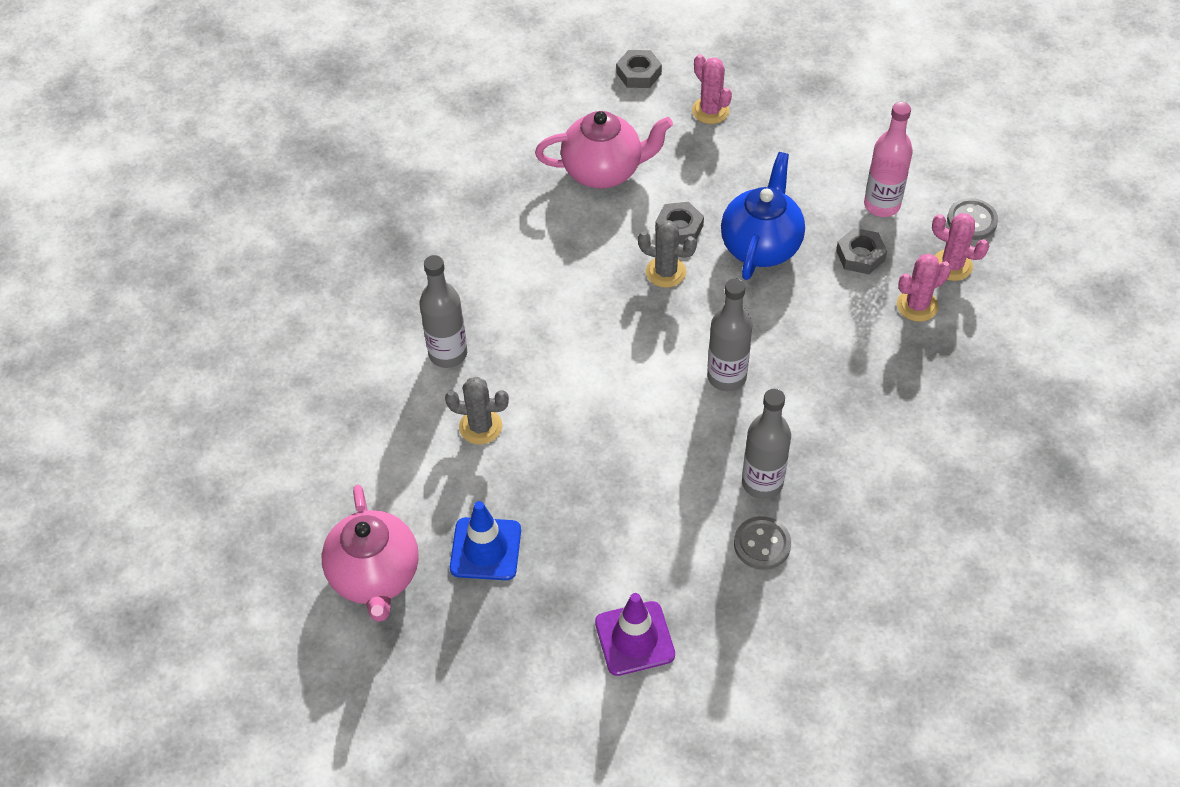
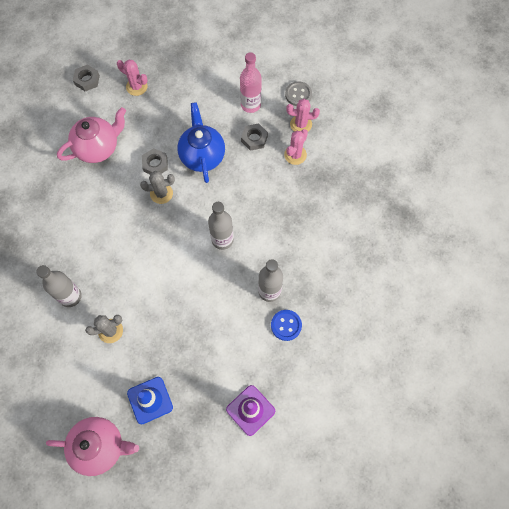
camera: 30 degrees left, 15 degrees up
(375, 576) = (100, 446): pink teapot -> pink teapot turned 45 degrees counterclockwise
(762, 544) = (286, 325): grey button -> blue button

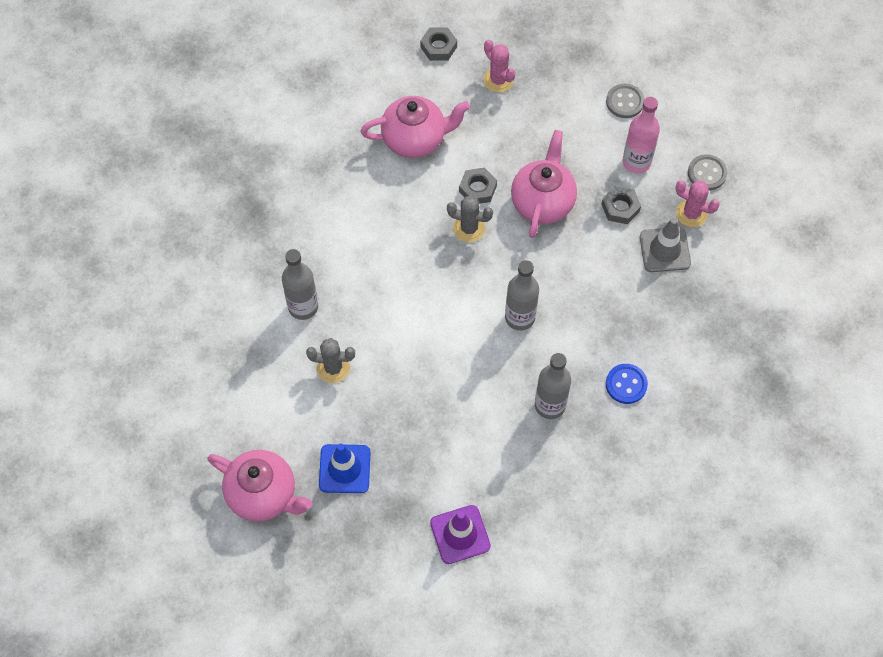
camera: 25 degrees right, 5 degrees down
(202, 156) = (542, 202): blue teapot -> pink teapot
(225, 69) = (624, 102): none -> grey button
(286, 325) = (551, 455): blue button -> blue button (626, 384)
(295, 155) = (665, 250): pink cactus -> grey traffic cone

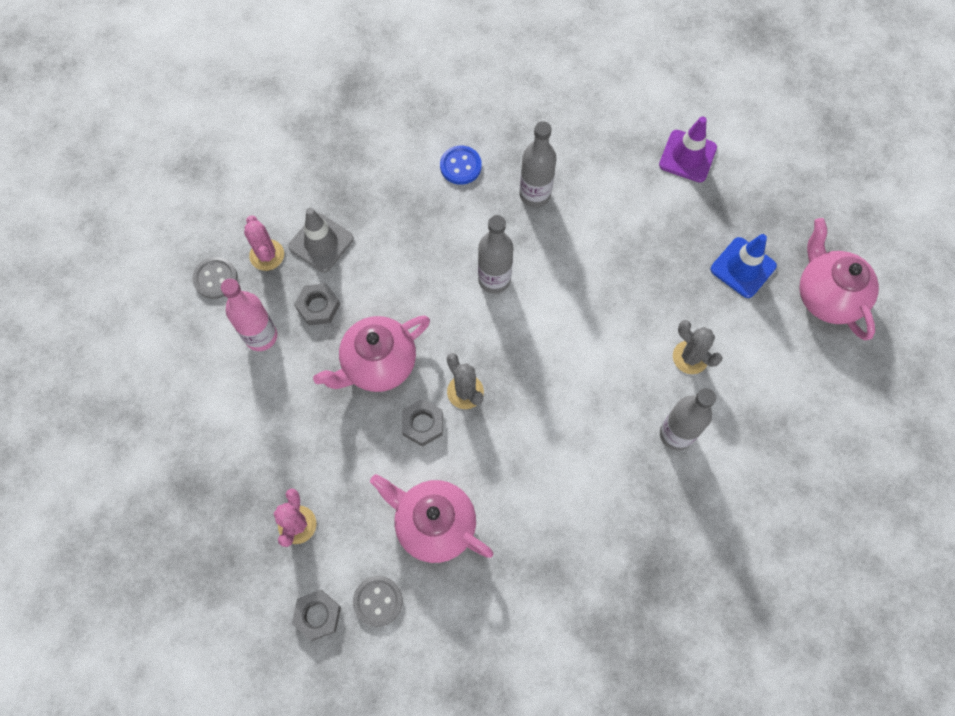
camera: 140 degrees left, 5 degrees up
(624, 102) = (209, 402): grey button -> grey button (378, 601)

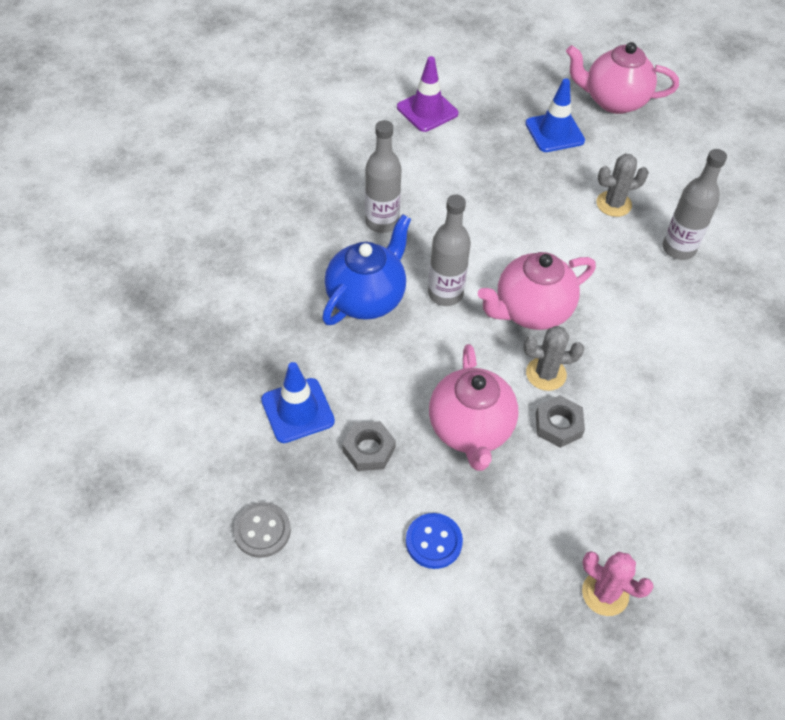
camera: 60 degrees left, 15 degrees down
(261, 336) = (365, 520): pink bottle -> none
(267, 255) = (273, 467): pink cactus -> none
(317, 615) = (717, 624): grey nut -> none
(321, 243) = (297, 410): grey traffic cone -> blue traffic cone
(378, 601) = (727, 559): grey button -> none
(434, 524) = (669, 468): pink teapot -> pink teapot (531, 311)
(451, 228) = (366, 298): none -> blue teapot
(460, 166) = (307, 258): blue button -> blue button (433, 542)

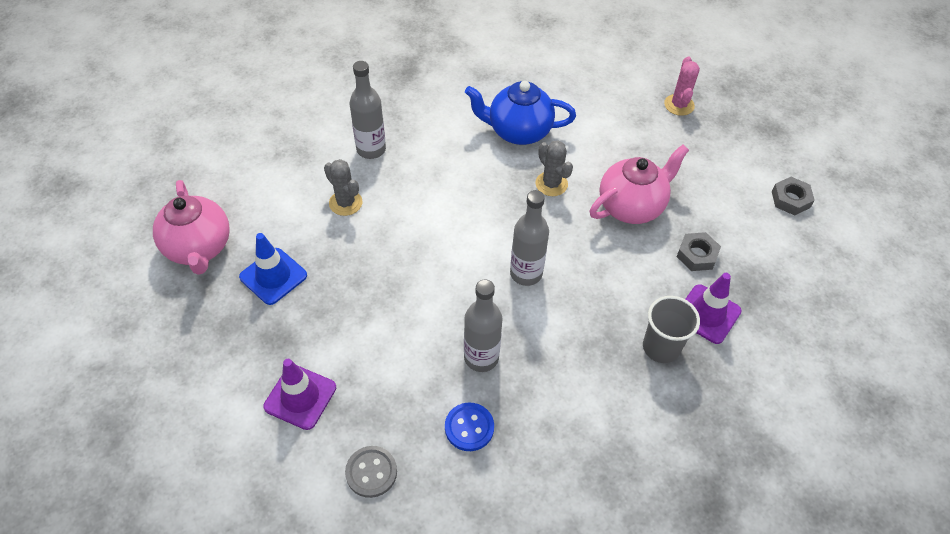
camera: 120 degrees left, 0 degrees up
(262, 531) = (805, 283): grey button -> grey button (371, 472)
(294, 350) = (661, 347): none -> grey cup
(297, 410) = (707, 314): blue traffic cone -> purple traffic cone
(366, 298) = (572, 324): blue teapot -> blue teapot (518, 131)
(433, 542) = (724, 191): blue button -> blue button (469, 427)
(531, 311) = (500, 213): pink teapot -> none
(558, 425) = (587, 163): grey nut -> grey nut (790, 199)

